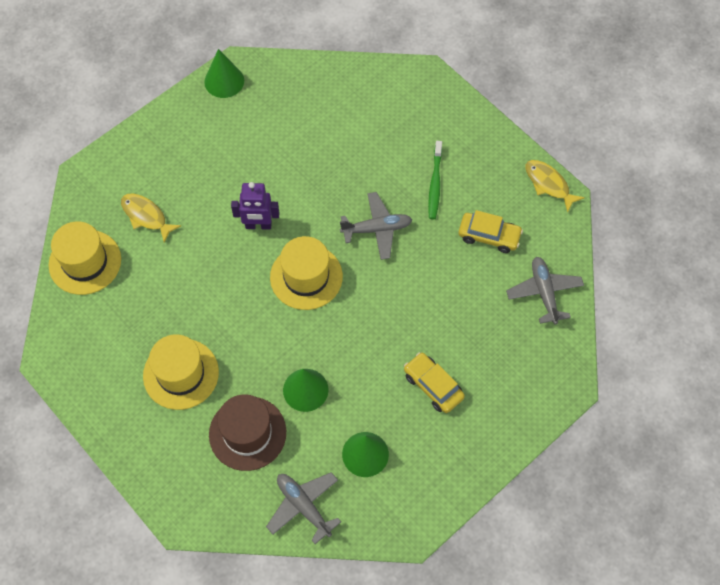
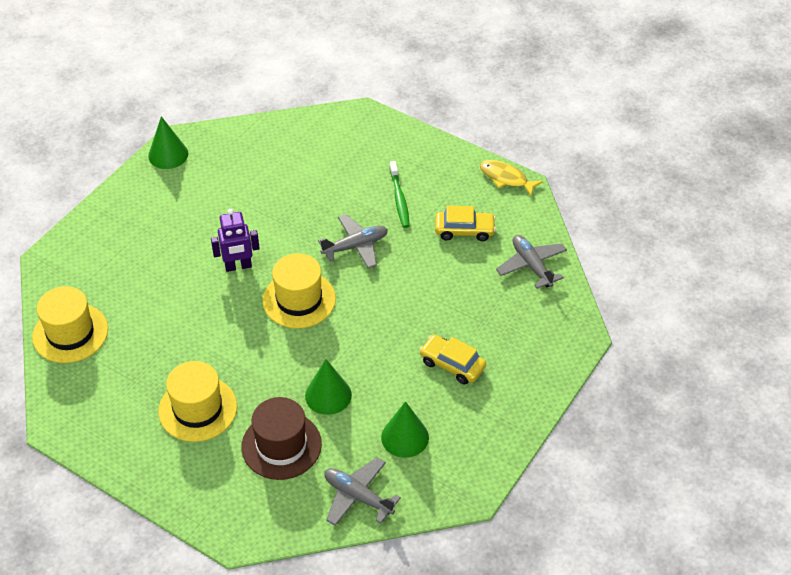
camera: 15 degrees left, 15 degrees down
(146, 216) = (122, 281): yellow fish -> none

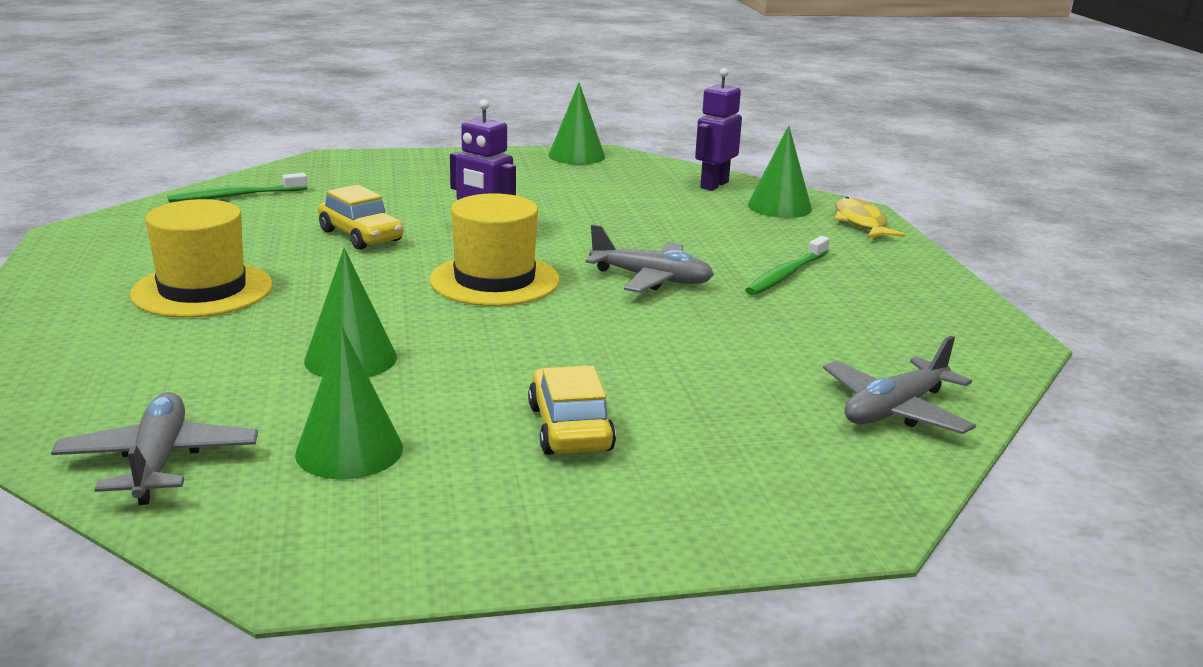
camera: 45 degrees right, 25 degrees down
(70, 333) = (235, 196): yellow hat -> green toothbrush
(273, 136) = (714, 185): none -> purple robot
(281, 445) = (201, 363): brown hat -> none
(327, 136) = (779, 207): none -> green cone
(464, 230) = (836, 333): yellow car -> yellow car (361, 236)
(506, 178) = (991, 324): yellow fish -> yellow fish (861, 223)
(531, 265) = (895, 410): grey plane -> grey plane turned 150 degrees counterclockwise

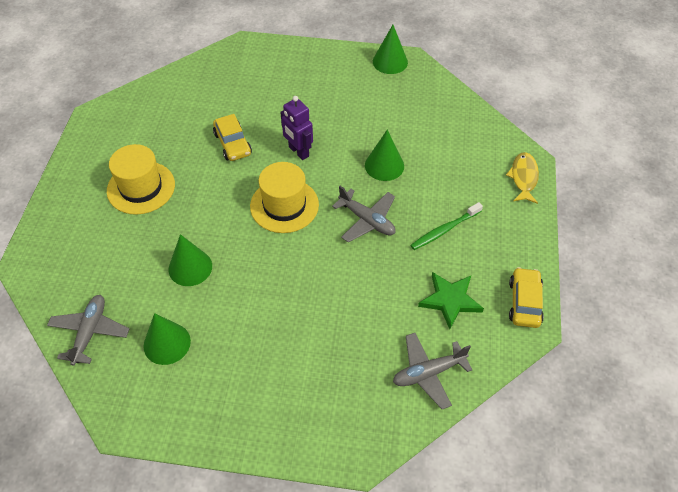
camera: 20 degrees right, 30 degrees up
(235, 196) = (181, 86): green toothbrush -> none
(569, 428) = (266, 349): yellow car -> yellow car (524, 302)
(714, 185) = (457, 114): purple robot -> none
(779, 207) = (483, 149): green cone -> green cone (384, 165)
(858, 334) = (450, 300): none -> green star

